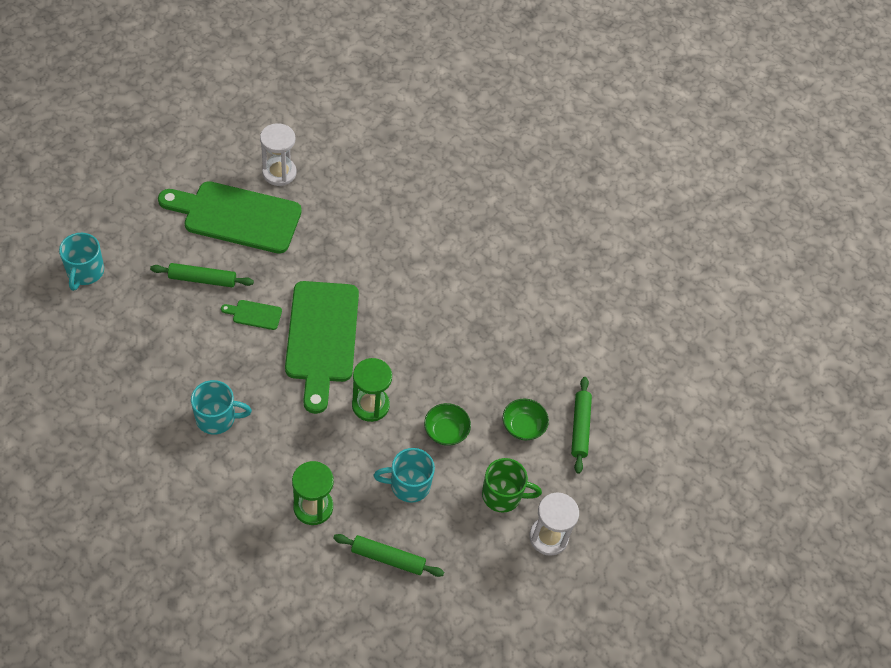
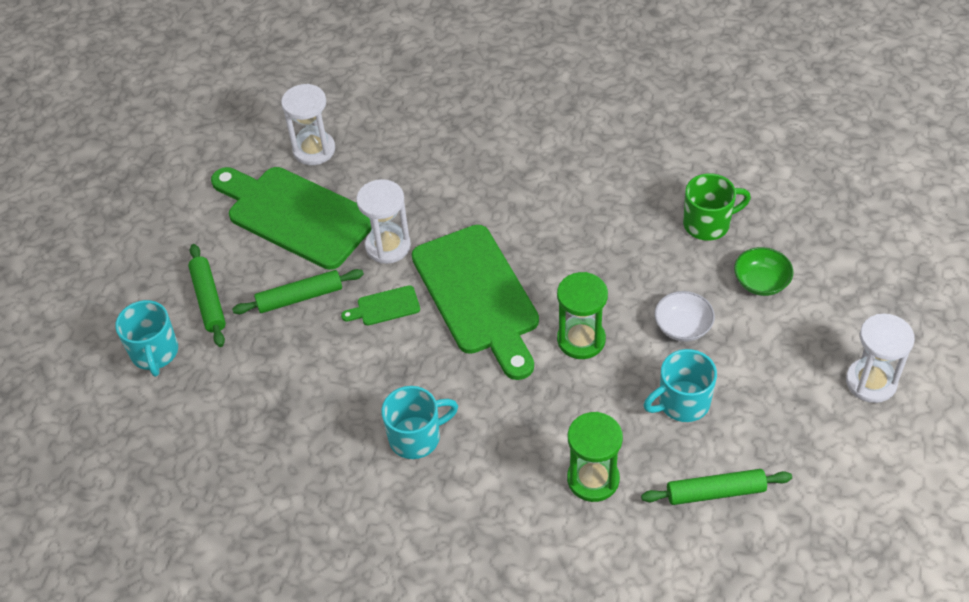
camera: 15 degrees left, 5 degrees down
(236, 216) = (295, 215): green cutting board -> green cutting board turned 45 degrees clockwise
(284, 271) = (388, 246): none -> white hourglass
(446, 431) = (682, 327): green bowl -> white bowl
(503, 495) = (791, 363): green mug -> green mug (708, 224)
(580, 427) = (821, 255): green rolling pin -> green rolling pin (209, 300)

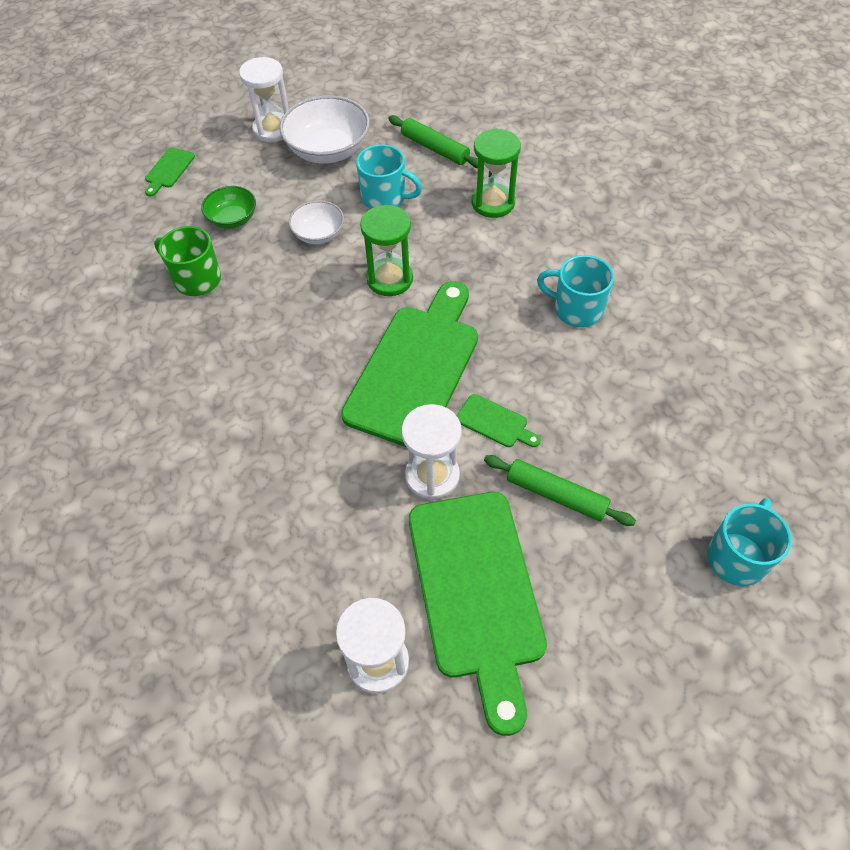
camera: 135 degrees left, 5 degrees up
(209, 300) = (642, 569): green rolling pin -> none
(795, 405) = (328, 150): none -> white bowl
(875, 274) = (168, 170): none -> green cutting board

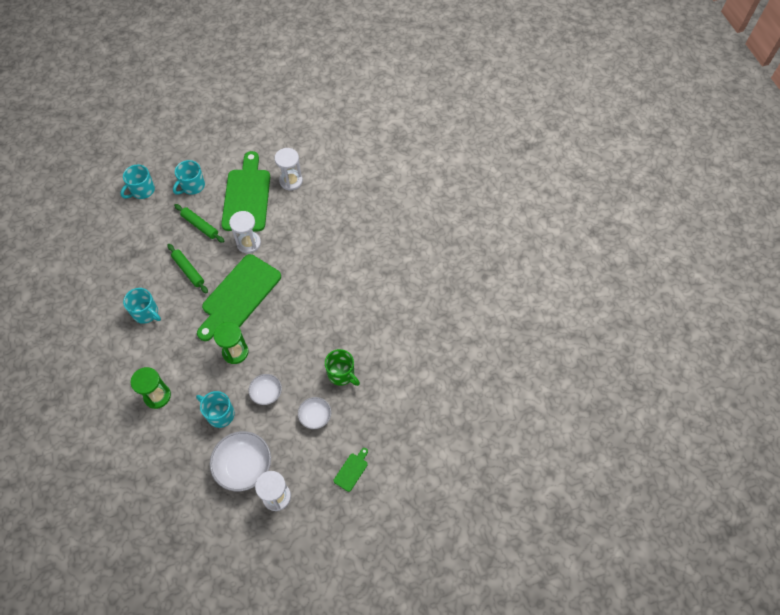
camera: 170 degrees left, 5 degrees up
(233, 219) = (315, 416): green bowl -> white bowl
(434, 148) = (174, 452): green rolling pin -> green rolling pin (188, 270)
(495, 422) = (212, 261): green cutting board -> none
(623, 594) = (192, 186): none -> turquoise mug

